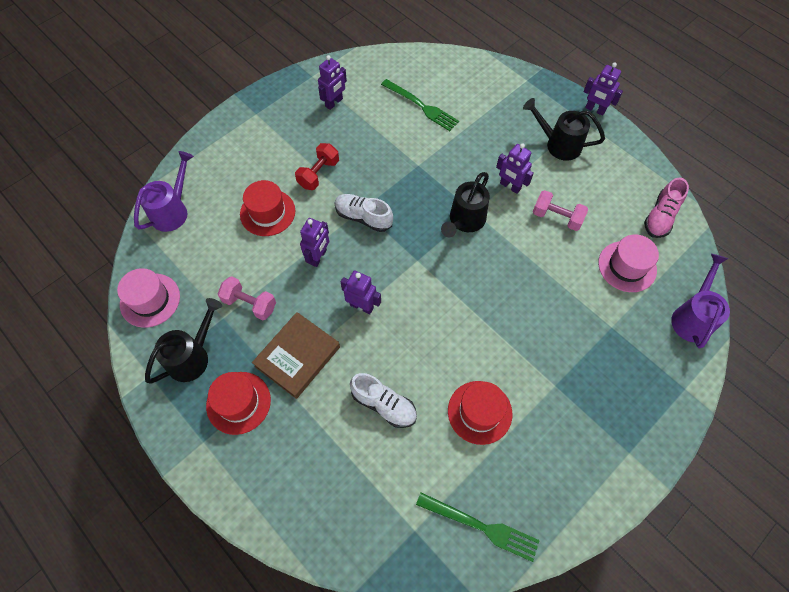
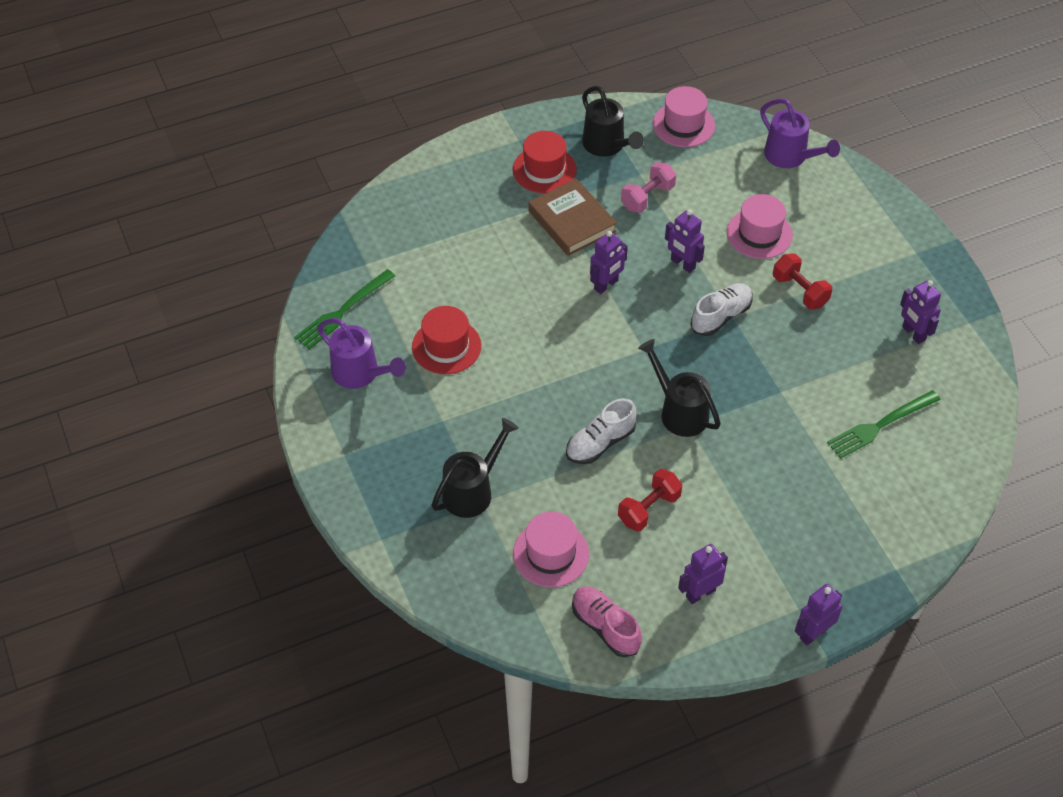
camera: 110 degrees right, 10 degrees down
(267, 212) = (759, 234): red hat -> pink hat
(384, 405) = (490, 274): white shoe -> white shoe (600, 443)
(510, 186) = (714, 476): purple robot -> purple robot (700, 593)
(557, 217) = (649, 509): pink dumbbell -> red dumbbell
(558, 144) = (764, 559): black watering can -> black watering can (473, 490)
(692, 317) = (457, 590): purple watering can -> purple watering can (360, 374)

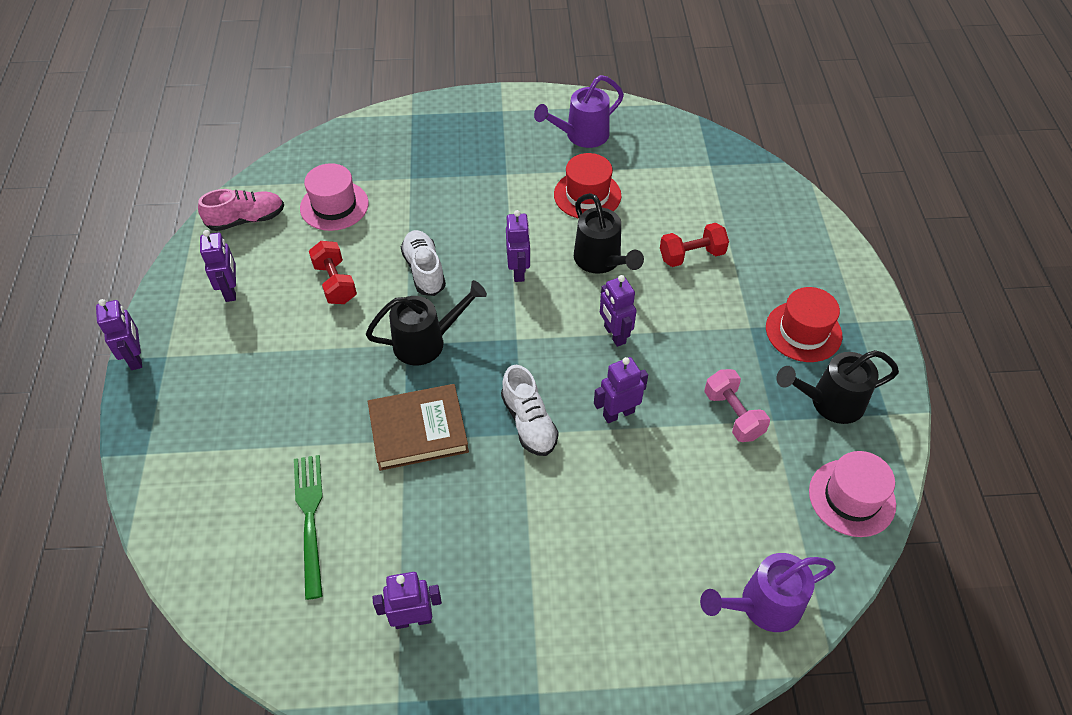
camera: 110 degrees right, 0 degrees up
(342, 311) = (657, 139): green fork -> none
(473, 490) = (424, 175): black watering can -> black watering can (601, 261)
(567, 370) = (519, 271): none -> purple robot
(571, 221) = (716, 332): brown book -> brown book (418, 430)
(759, 234) = (637, 511): pink hat -> none
(800, 291) = (532, 518): red dumbbell -> red dumbbell (691, 255)

